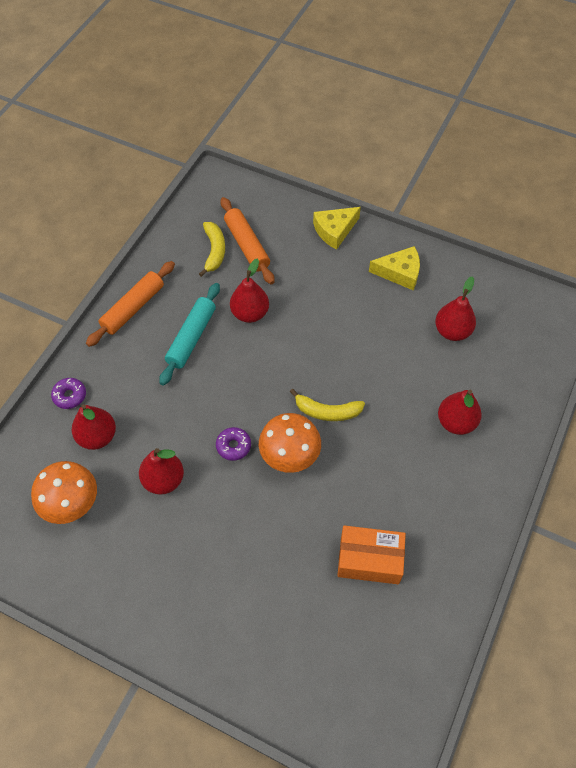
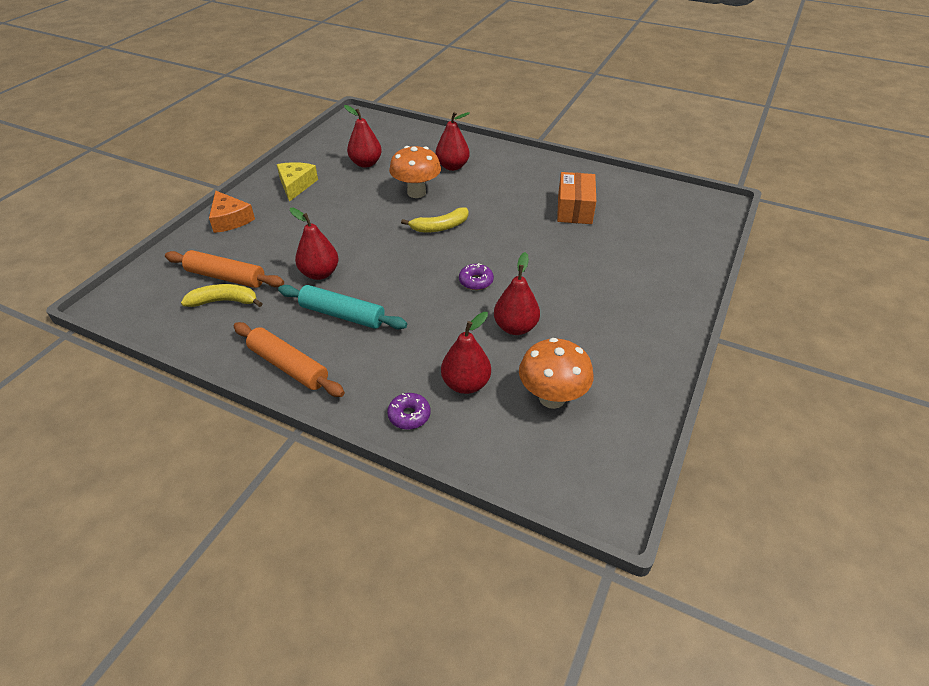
camera: 90 degrees left, 15 degrees down
(246, 245) = (226, 277): orange rolling pin -> orange rolling pin turned 45 degrees clockwise
(289, 457) = (486, 248): orange mushroom -> orange mushroom (416, 193)
(327, 411) = (440, 227): yellow banana -> yellow banana turned 60 degrees clockwise
(334, 231) = (230, 219): yellow cheese -> orange cheese

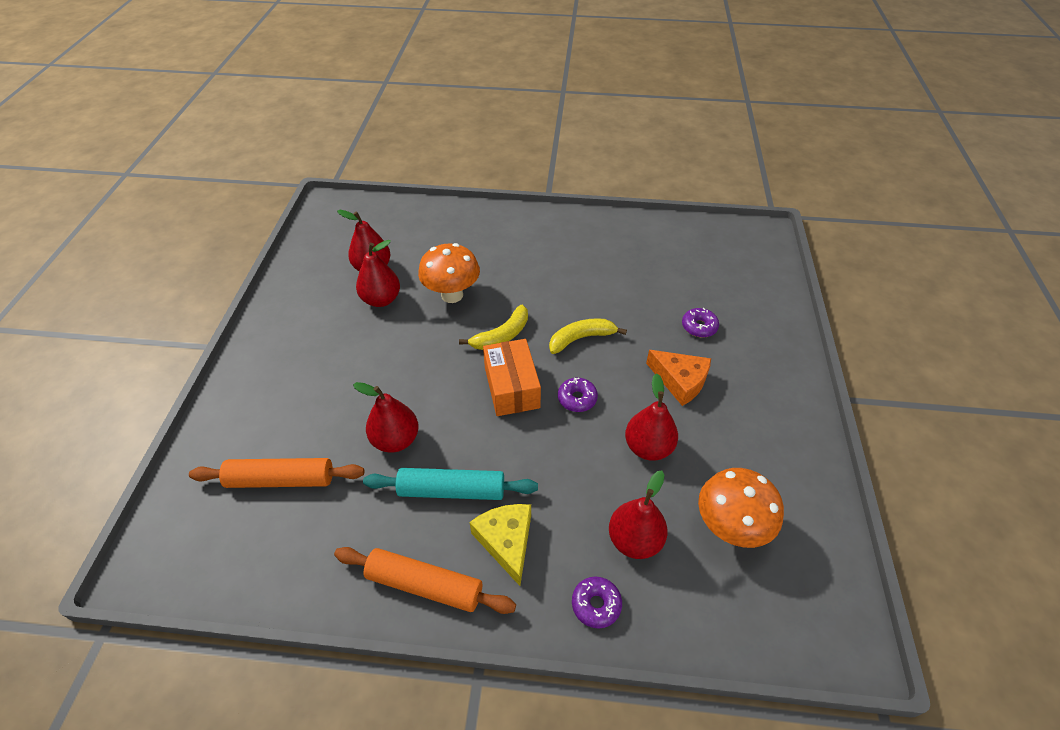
camera: 20 degrees left, 5 degrees up
(224, 301) = (297, 516): yellow banana -> yellow banana (581, 338)
(230, 219) = (243, 392): orange cheese -> orange cheese (680, 381)
(296, 185) = (303, 320): yellow cheese -> yellow cheese (506, 541)
(452, 166) = (474, 249): red pear -> red pear (381, 299)
(574, 209) = (631, 274): orange box -> orange box (512, 387)
(612, 257) = (699, 327): none -> purple donut

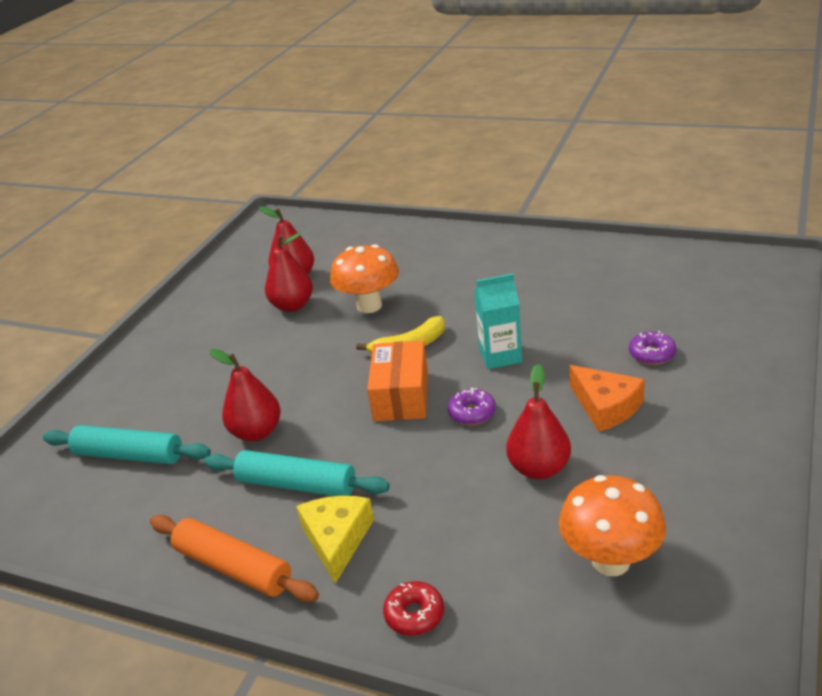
camera: 20 degrees right, 15 degrees down
(281, 480) = (129, 455): orange rolling pin -> turquoise rolling pin
(581, 338) = (500, 356): yellow banana -> turquoise carton
(596, 604) = (414, 614): purple donut -> red donut
(634, 540) = (485, 558): red pear -> none

